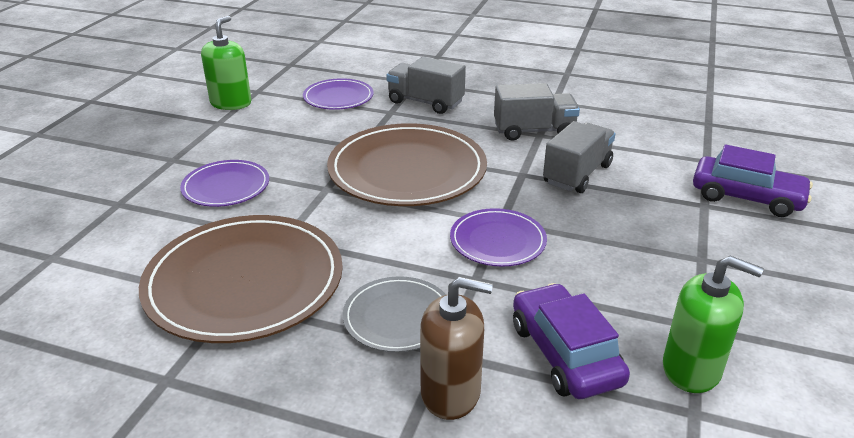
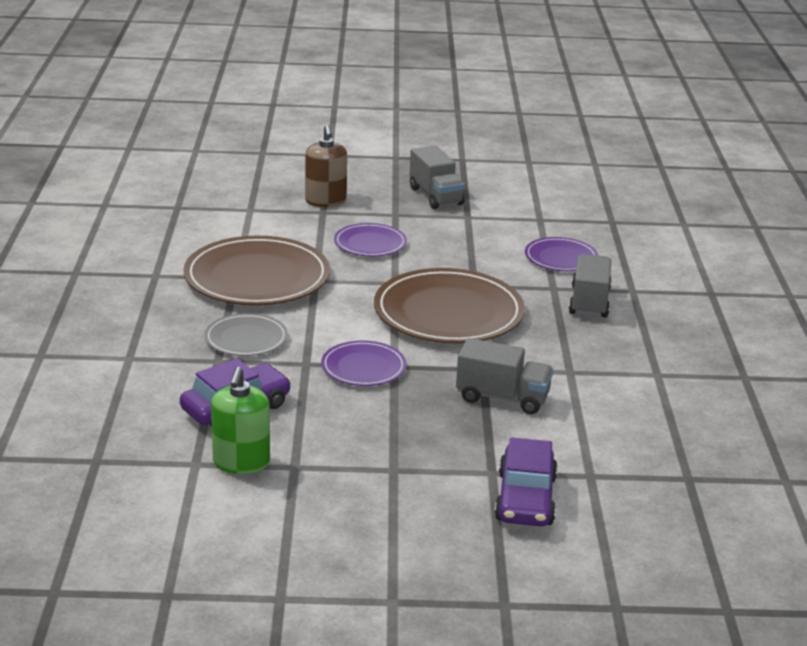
camera: 70 degrees right, 5 degrees down
(231, 103) = (506, 213): green soap dispenser -> none
(451, 393) = (179, 368): brown soap dispenser -> brown soap dispenser (325, 201)
(534, 131) = (575, 367): grey truck -> grey truck (436, 196)

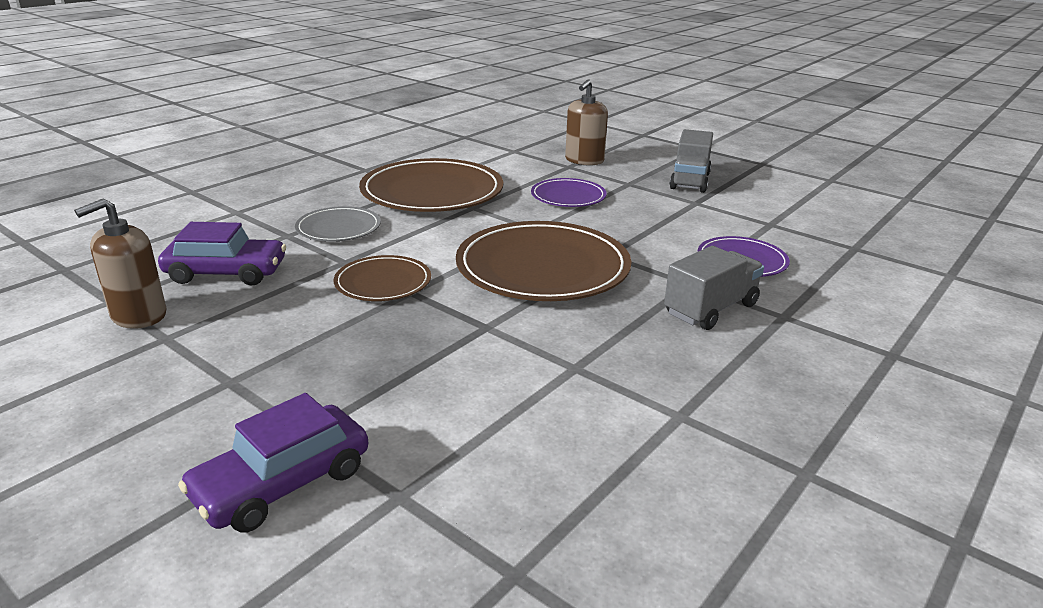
camera: 40 degrees right, 0 degrees up
(241, 462) = (138, 315): green soap dispenser -> brown soap dispenser
(363, 367) = (383, 282): purple plate -> brown plate
(502, 398) = (457, 362): grey truck -> none

